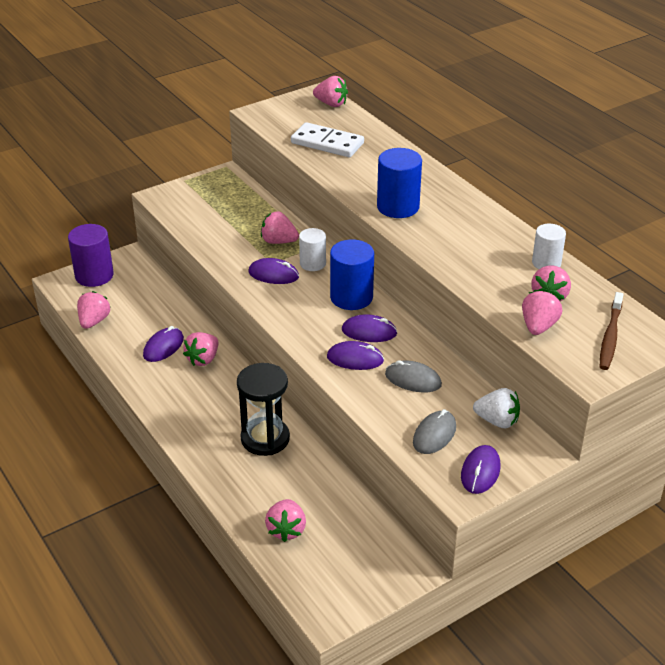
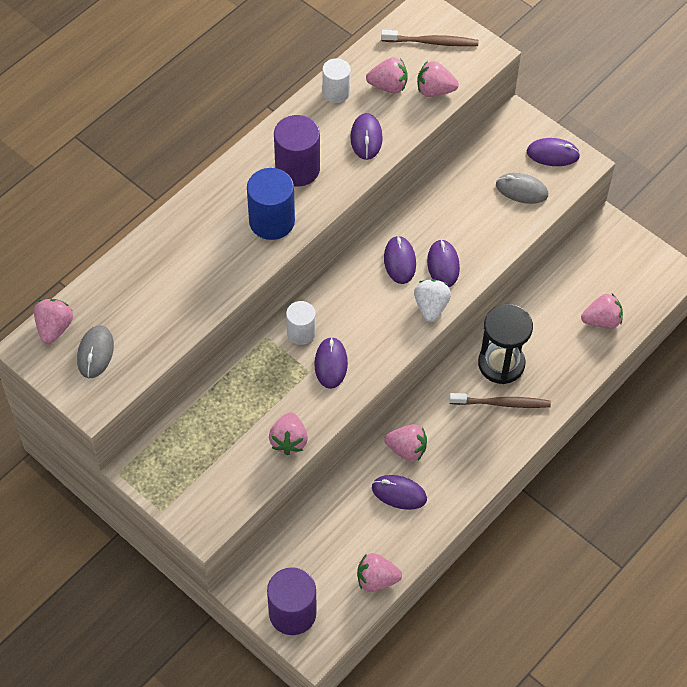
camera: 105 degrees left, 20 degrees up
(221, 430) = (502, 403): none -> brown toothbrush
(278, 241) = (268, 374): pink strawberry -> pink strawberry (289, 441)
(327, 143) = (153, 312): white domino -> none
(351, 297) = (349, 286): blue cylinder -> none
(413, 380) = (457, 216): grey mouse -> grey mouse (95, 353)
(454, 228) = (297, 169): none -> purple cylinder
(482, 272) = (366, 138): none -> purple mouse
(497, 421) = (489, 149): white strawberry -> white strawberry (431, 307)

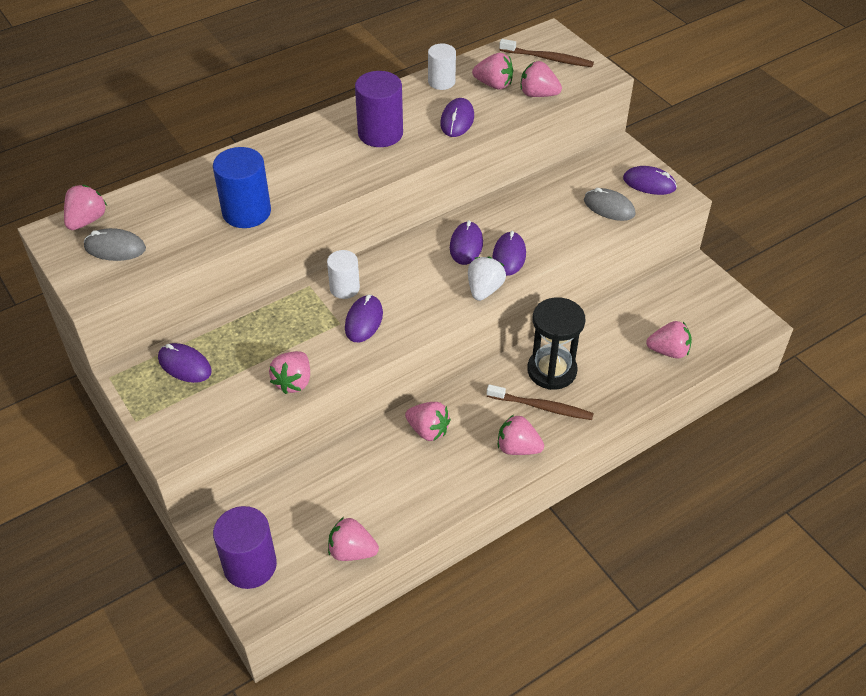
camera: 15 degrees right, 10 degrees down
(95, 353) = (115, 248): grey mouse -> grey mouse turned 75 degrees clockwise
(272, 221) = (337, 170): blue cylinder -> blue cylinder (246, 212)
(399, 493) = (405, 470): purple mouse -> purple mouse (184, 365)
(491, 449) = (518, 448): none -> pink strawberry

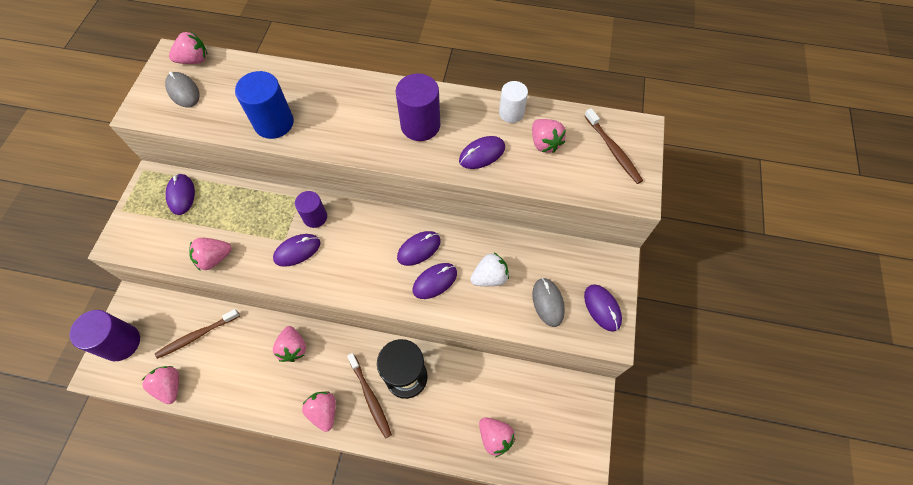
camera: 45 degrees right, 15 degrees up
(322, 496) = (197, 335): none -> brown toothbrush
(344, 288) = (315, 217): white cylinder -> purple cylinder
(484, 289) = (389, 293): white strawberry -> white strawberry (489, 277)
(538, 94) = (566, 176): pink strawberry -> none

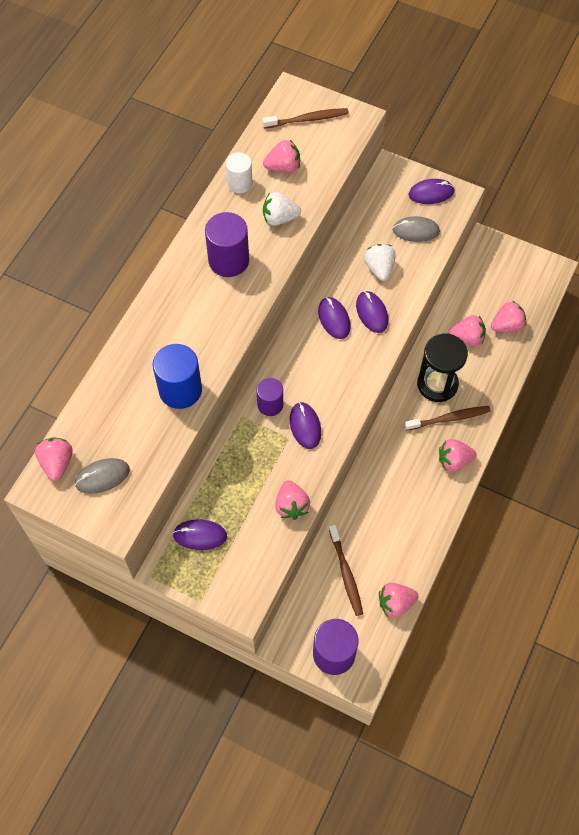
camera: 75 degrees left, 0 degrees up
(293, 348) = (383, 480): pink strawberry -> pink strawberry (467, 338)
(482, 154) = (279, 218): purple mouse -> white strawberry

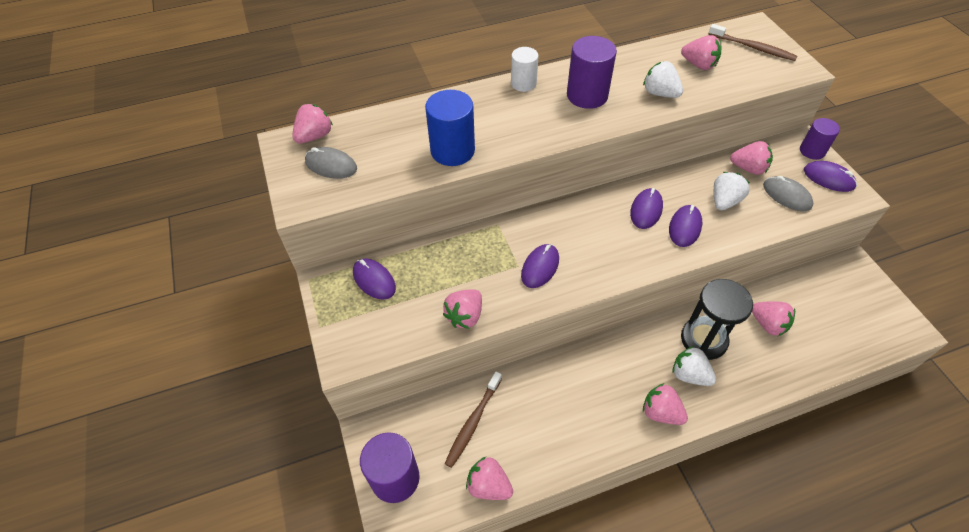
camera: 45 degrees right, 10 degrees down
(240, 183) = (650, 56): white cylinder -> white cylinder (523, 83)
(270, 404) = (528, 232): purple cylinder -> purple cylinder (812, 151)
(449, 418) = (689, 375): brown toothbrush -> white strawberry
(507, 325) = (819, 342): pink strawberry -> pink strawberry (748, 168)

